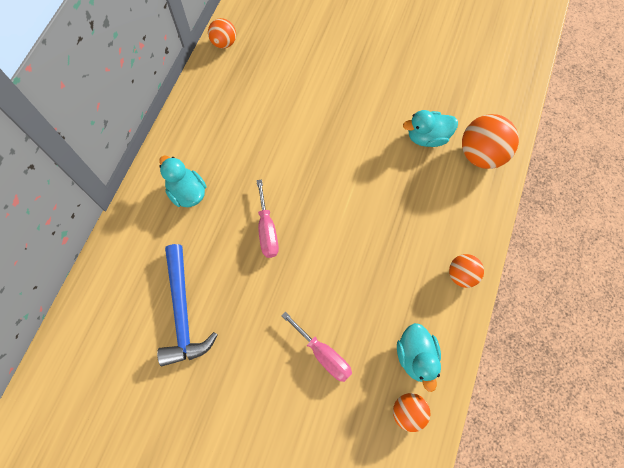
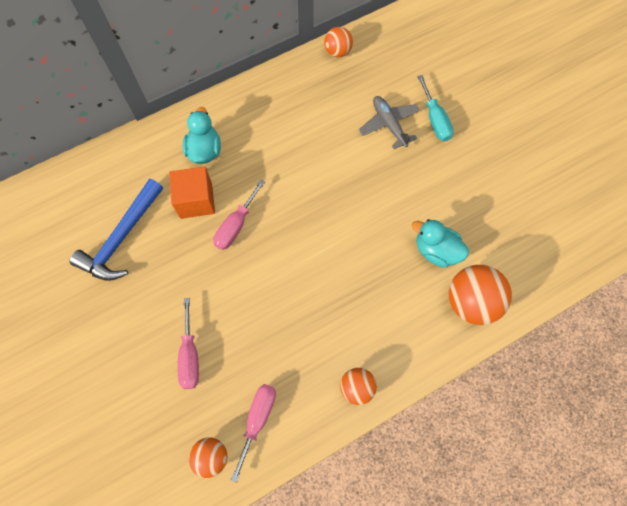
camera: 40 degrees right, 0 degrees up
(217, 236) = (196, 200): none -> orange cube
(313, 71) = (389, 124): none -> grey plane
(342, 45) = (435, 120): none -> turquoise screwdriver
(416, 356) = (257, 419): turquoise duck -> pink screwdriver

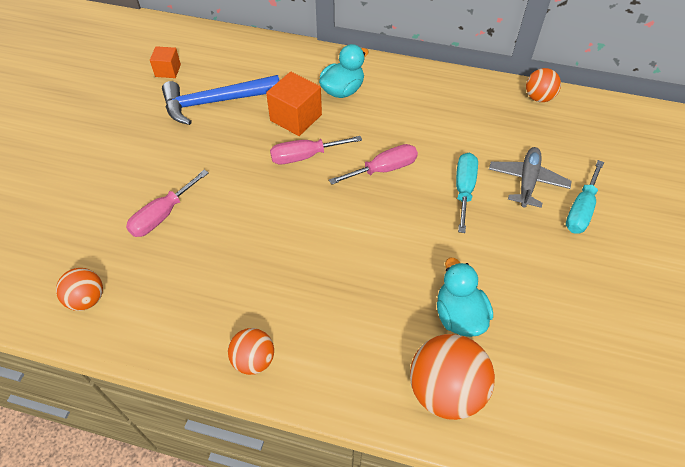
camera: 45 degrees right, 15 degrees down
(49, 243) = (168, 70): none -> orange cube
(257, 419) = (150, 306): pink screwdriver -> pink screwdriver (384, 169)
(359, 162) = (464, 189): none -> turquoise screwdriver

